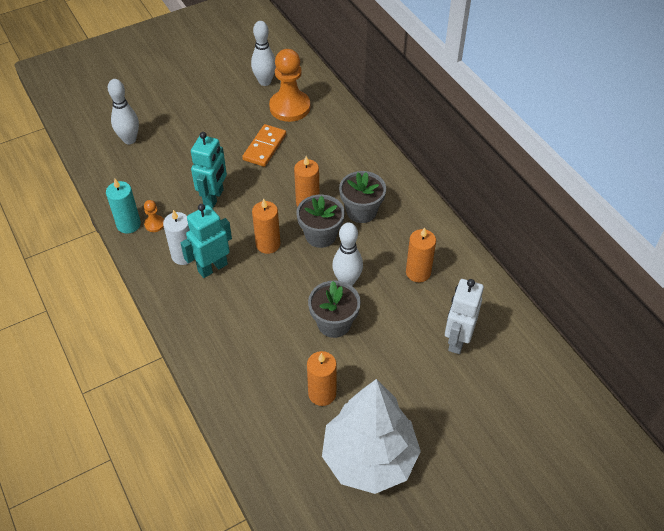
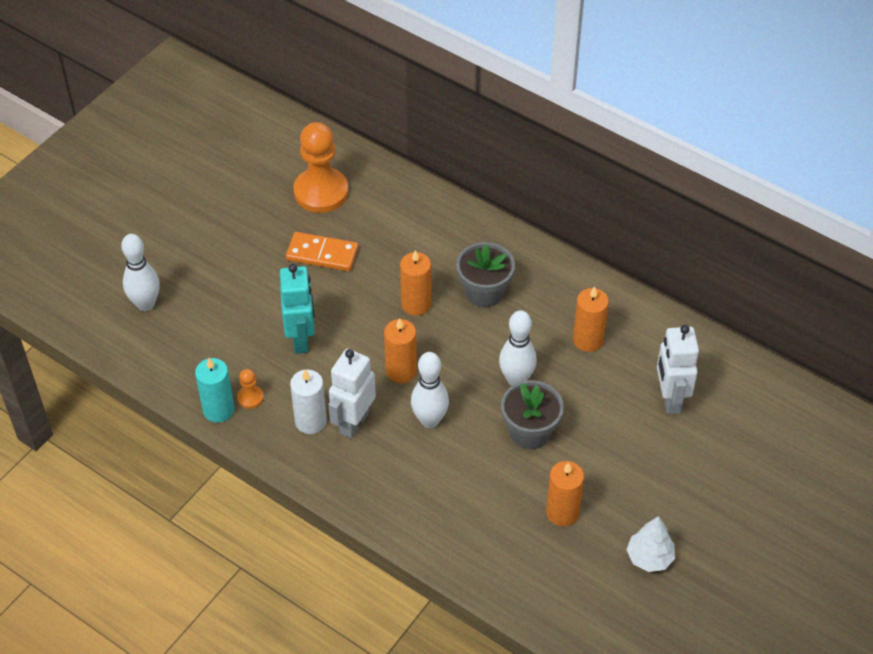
camera: 25 degrees left, 0 degrees up
(212, 267) = (354, 422): turquoise robot -> white robot
(264, 147) = (322, 254): orange domino -> orange domino turned 75 degrees counterclockwise
(265, 82) = (268, 168): white bowling pin -> white bowling pin (429, 420)
(320, 235) = (455, 338): grey flower pot -> none
(369, 458) = (649, 557): white tree -> white tree, size x0.44

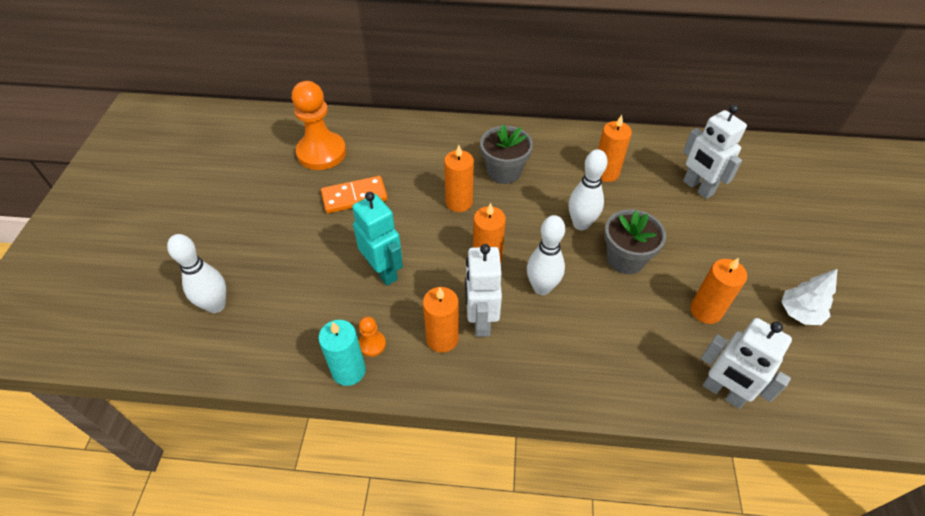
camera: 30 degrees left, 0 degrees up
(310, 421) = (442, 338): white candle -> orange candle
(513, 580) = (723, 392): none -> white robot

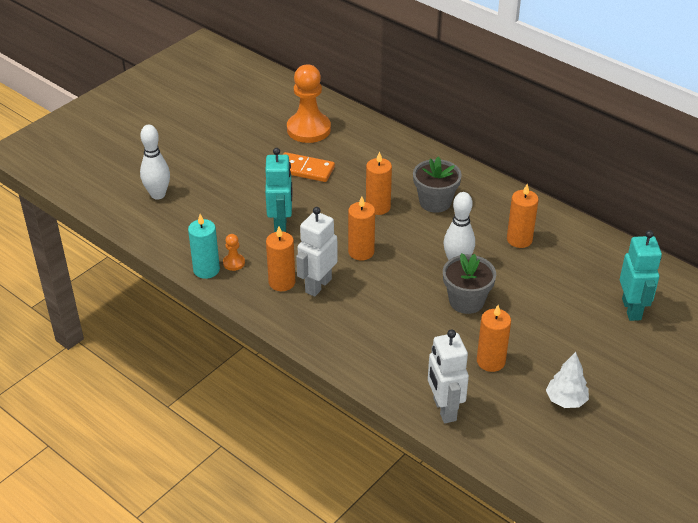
camera: 35 degrees right, 10 degrees down
(542, 287) = (382, 288): white bowling pin -> none
(697, 188) = (587, 285): white robot -> none
(750, 192) = (632, 309): none -> turquoise robot

